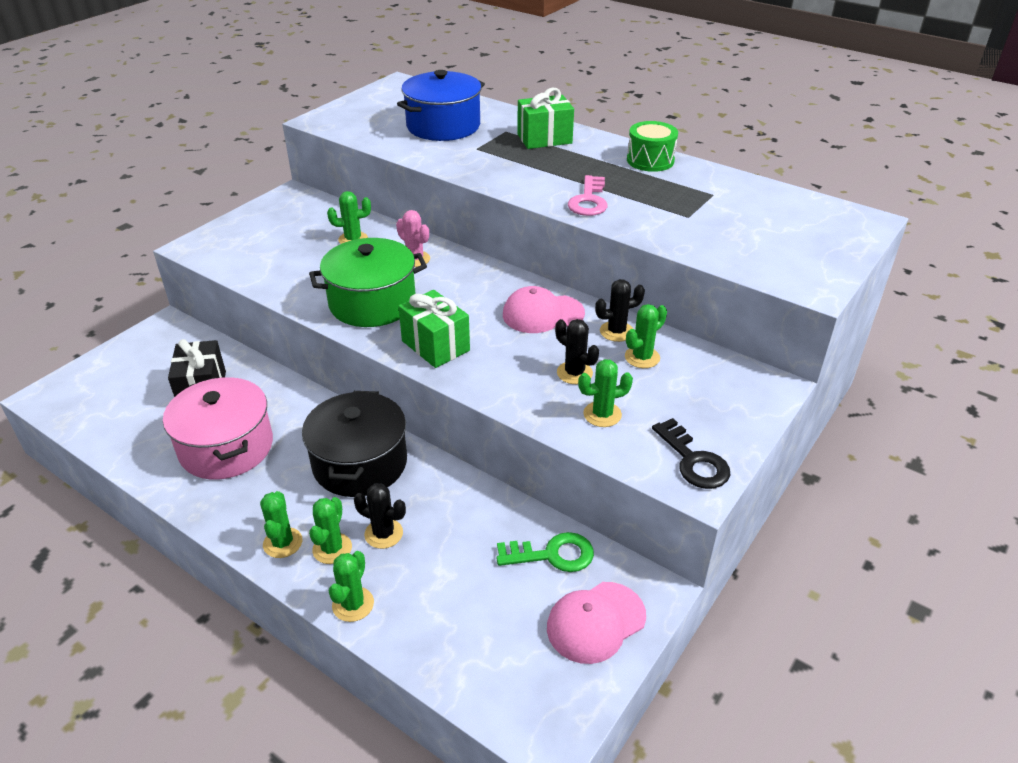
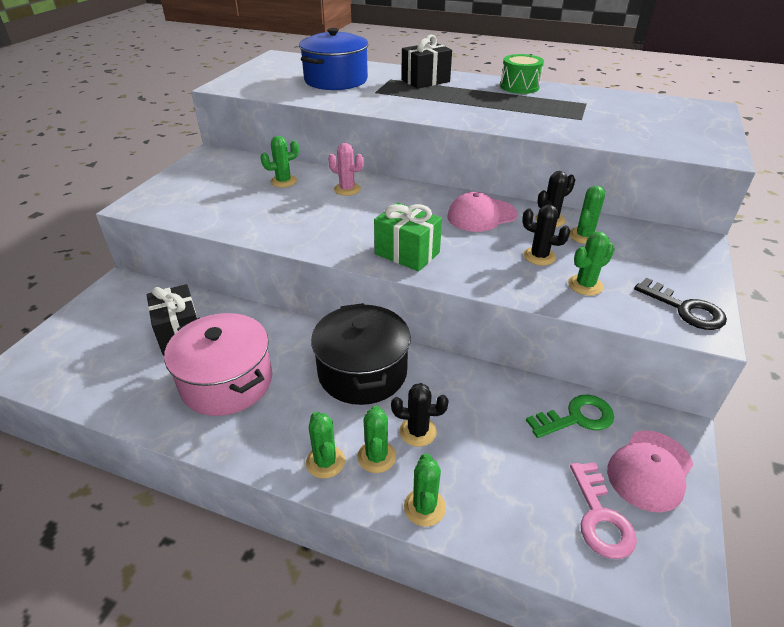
camera: 15 degrees left, 0 degrees up
(372, 303) = (329, 227): green pot -> none
(544, 139) = (425, 81): green gift -> black gift
(588, 200) = (495, 117): pink key -> pink key (600, 517)

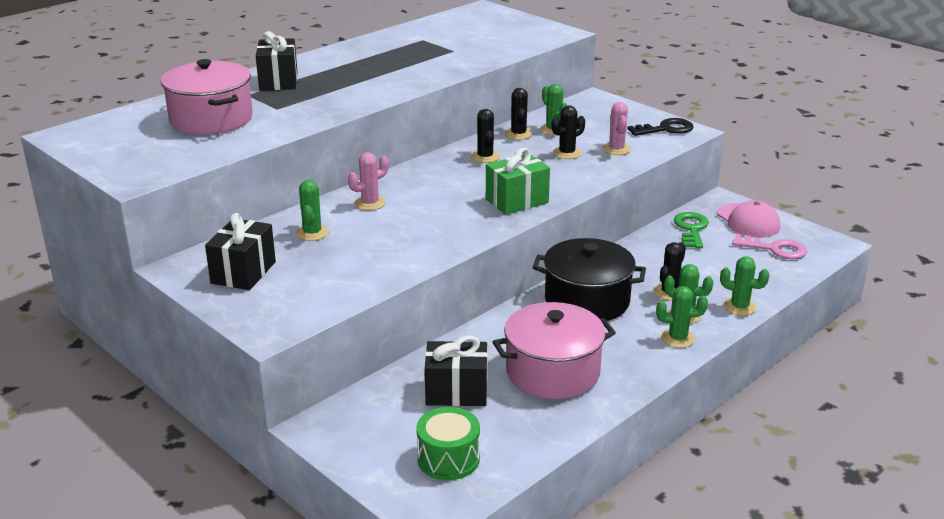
camera: 65 degrees left, 10 degrees down
(212, 175) = (243, 272): none -> black gift
(336, 80) = (211, 119): blue pot -> pink pot
(481, 215) = (485, 157): pink cap -> black cactus
(519, 87) = (351, 50): green drum -> green drum (448, 459)
(585, 285) = (616, 149): green cactus -> pink cactus

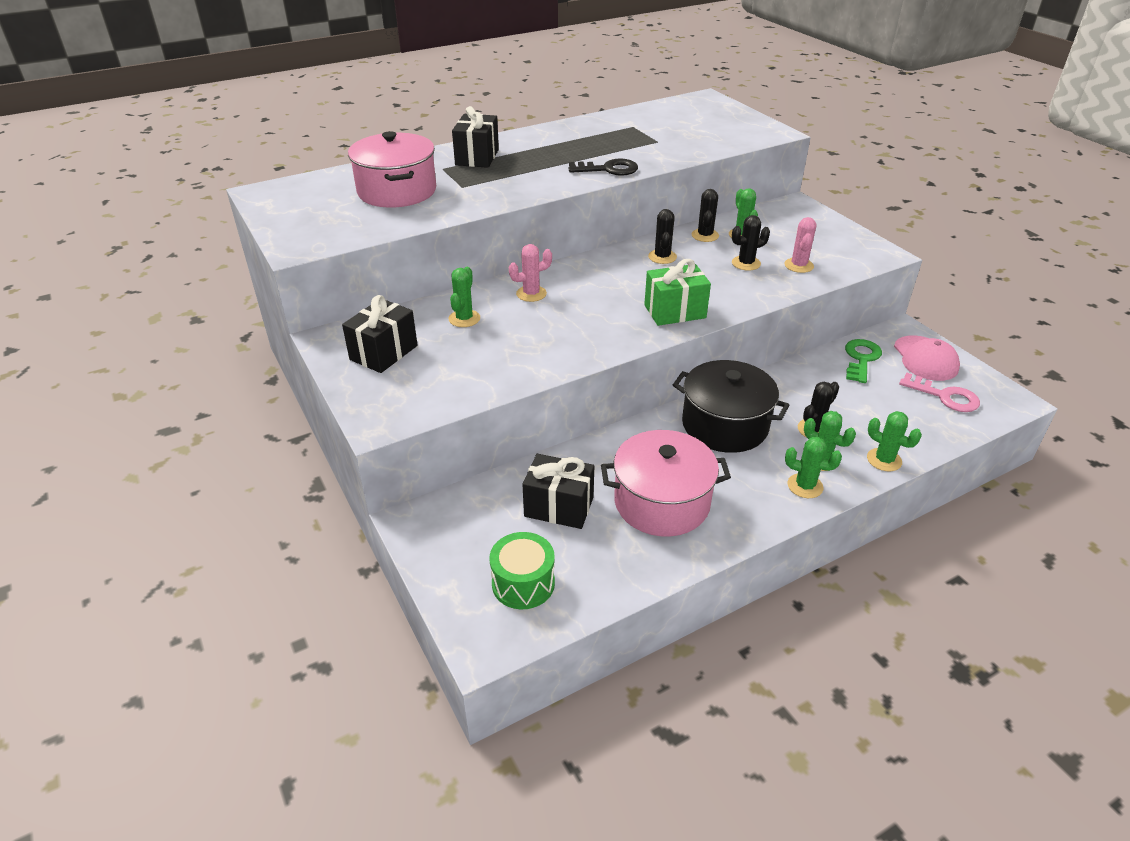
camera: 15 degrees right, 10 degrees up
(666, 129) = (859, 248): black key -> black key (608, 169)

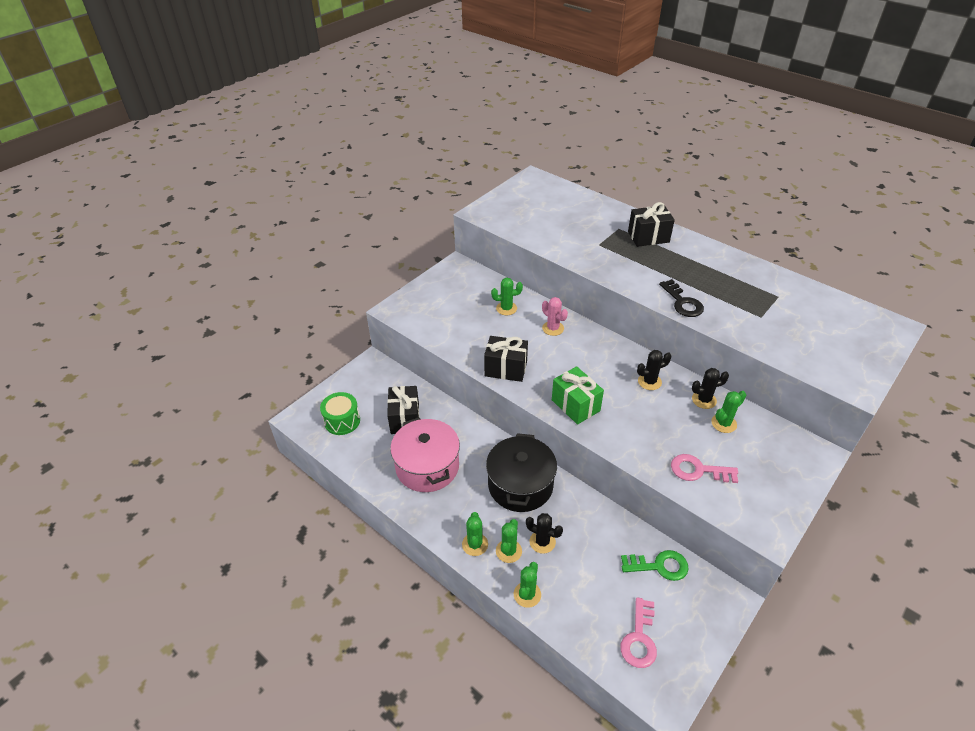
camera: 70 degrees right, 5 degrees up
(384, 353) = (455, 289): black gift -> black gift (505, 369)
(397, 191) = (572, 222): pink pot -> none
(746, 263) = (676, 434): black cactus -> none
(799, 265) = (698, 470): pink cactus -> pink key
(925, 358) = (692, 619): pink cap -> none

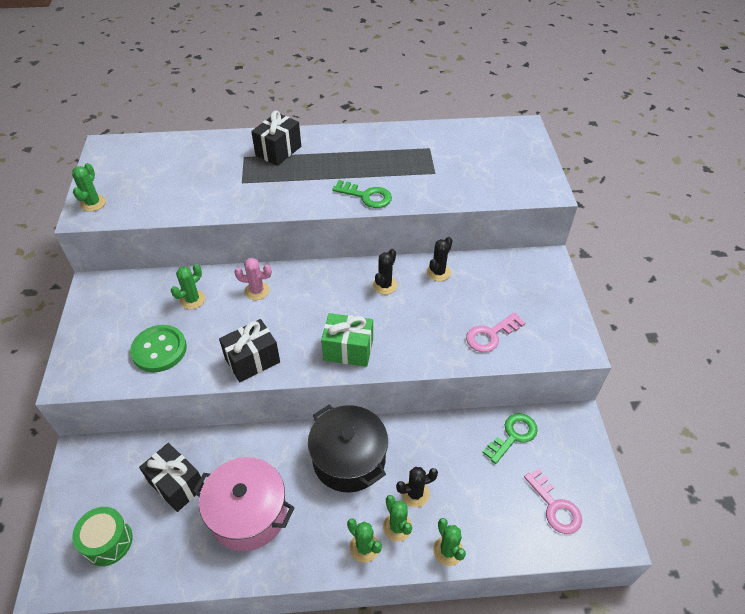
camera: 45 degrees left, 5 degrees up
(457, 325) = (159, 350): none -> green button
(682, 302) = (367, 196): black key -> green key
(723, 423) = (470, 282): green cactus -> green cactus (93, 203)

